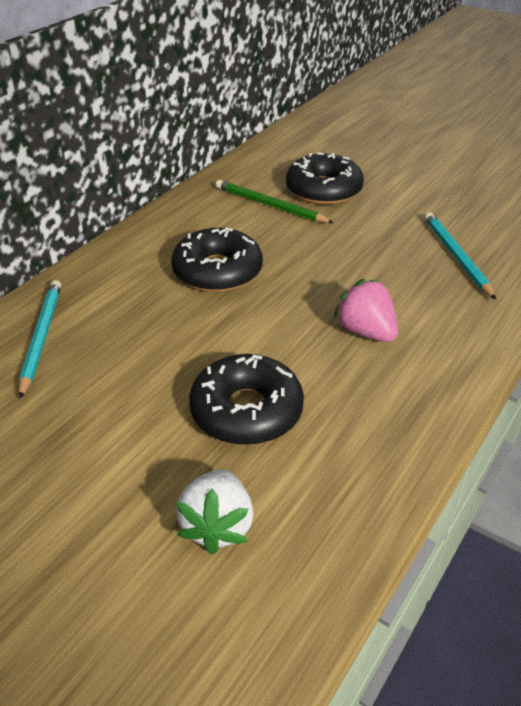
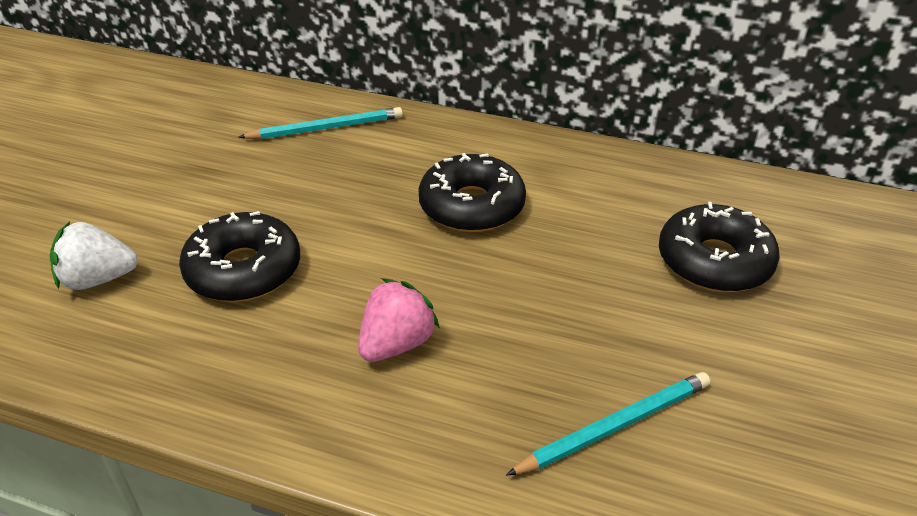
camera: 75 degrees right, 0 degrees up
(270, 205) = (639, 220): green pencil -> none

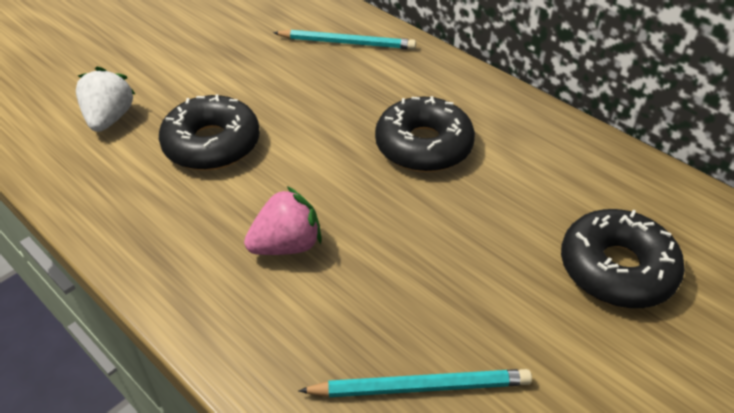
camera: 25 degrees right, 5 degrees up
(98, 279) = (110, 119): white strawberry -> white strawberry turned 75 degrees clockwise

